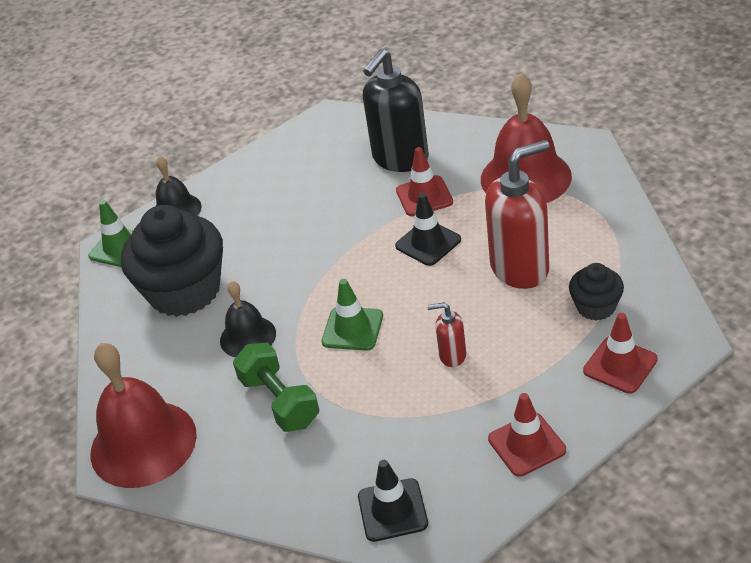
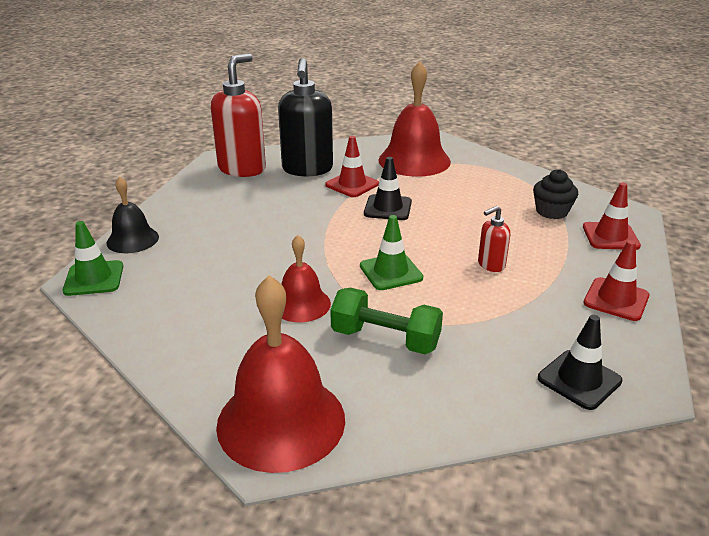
camera: 40 degrees left, 10 degrees down
(184, 291) = (200, 290): black cupcake -> none
(248, 337) = (301, 304): black bell -> red bell
(520, 268) = (474, 205): red soap dispenser -> red soap dispenser (242, 169)

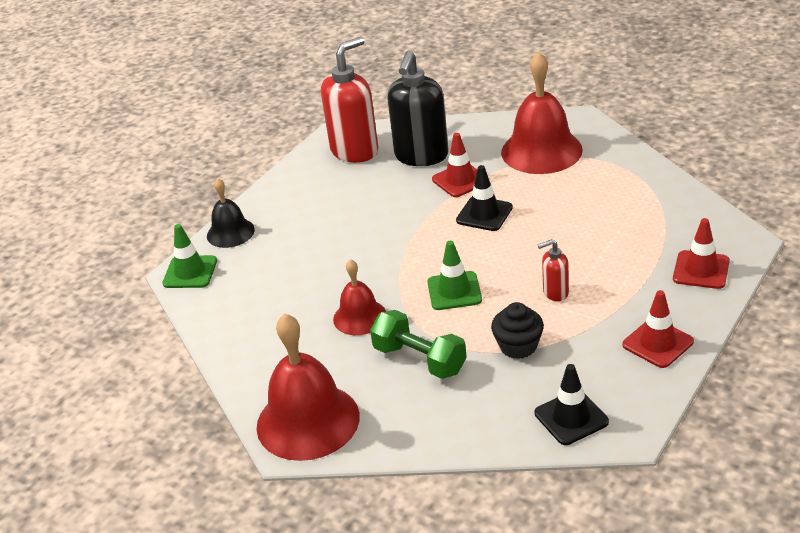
camera: 20 degrees right, 5 degrees up
(551, 211) = (656, 233): black cupcake -> black cupcake (518, 346)

